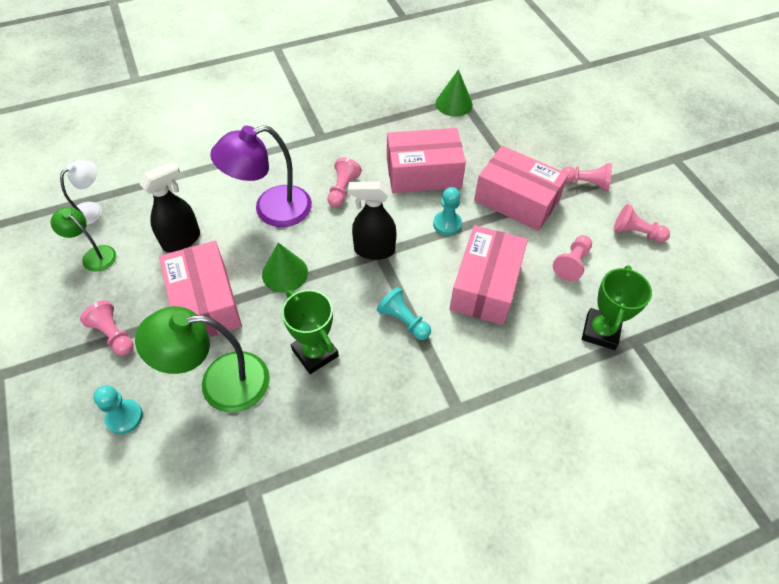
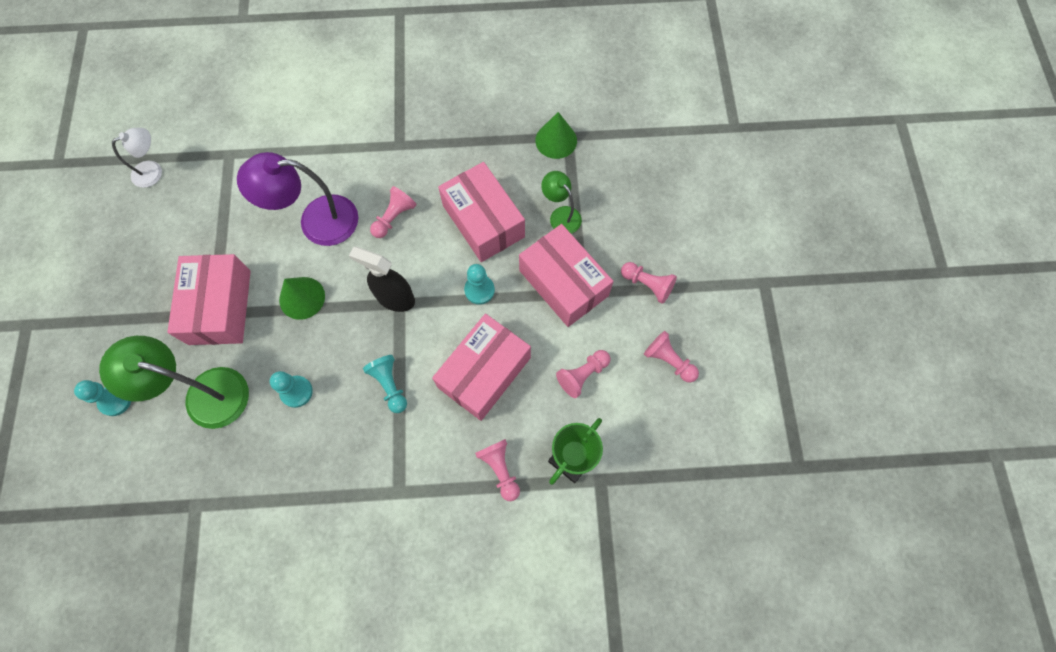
camera: 20 degrees right, 15 degrees up
(94, 255) = (140, 223): green lamp -> green lamp (561, 215)
(114, 335) = (131, 315): pink pawn -> pink pawn (500, 469)
(182, 240) = (222, 231): black spray bottle -> none
(315, 353) = (296, 392): green trophy -> turquoise pawn
(423, 173) = (483, 221): pink box -> pink box turned 45 degrees clockwise

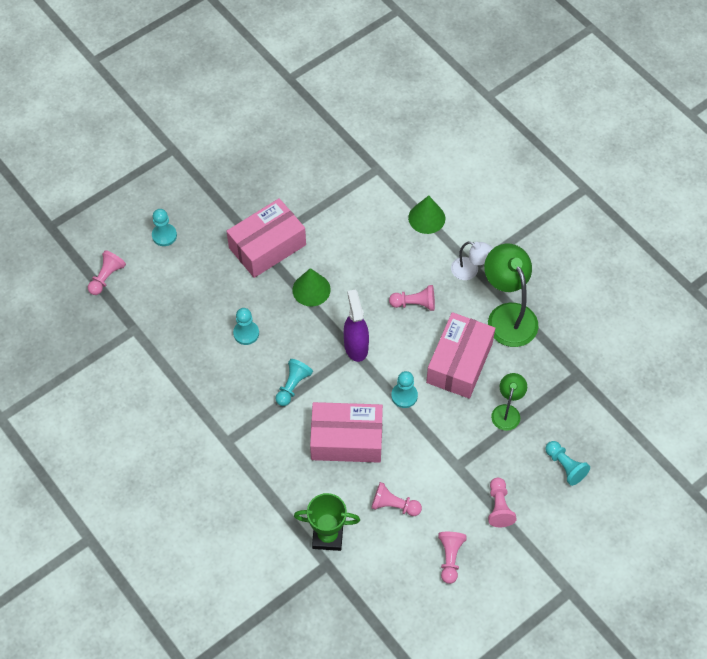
camera: 55 degrees right, 10 degrees down
(153, 171) = (328, 135): white lamp -> white lamp (470, 271)
(204, 394) = (205, 281): green lamp -> green lamp (508, 315)
(316, 221) = (372, 258): purple lamp -> none
(395, 298) = (356, 346): black spray bottle -> purple spray bottle
(500, 469) = (287, 494): pink pawn -> pink pawn (106, 277)
(556, 140) = (567, 368): green cone -> green cone (426, 218)
(563, 283) = (454, 448): pink box -> none
(646, 205) = (565, 466): none -> turquoise pawn

